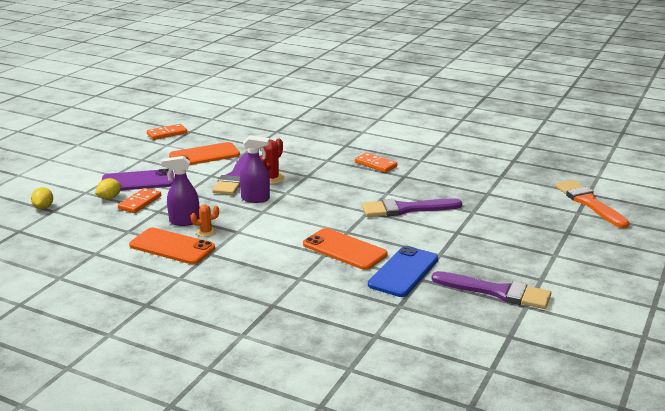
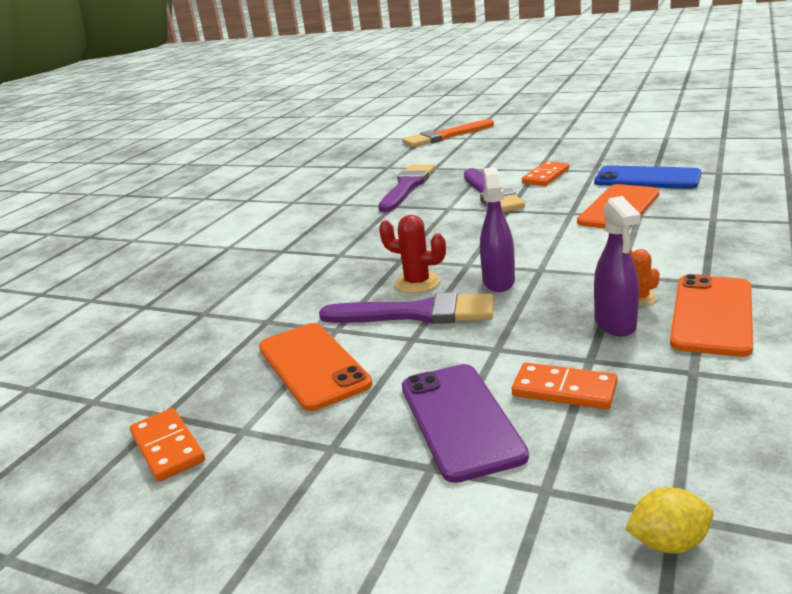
camera: 90 degrees left, 0 degrees up
(109, 198) = (560, 439): yellow lemon -> none
(376, 164) = (356, 224): orange domino -> orange domino (545, 176)
(496, 292) = (651, 147): purple brush -> purple brush (407, 186)

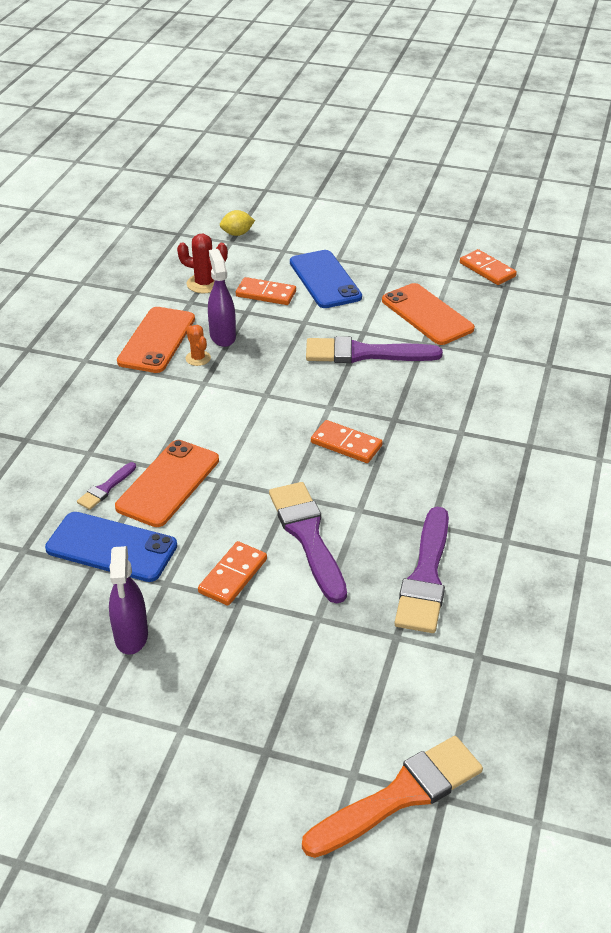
camera: 170 degrees right, 15 degrees up
(417, 283) = (371, 386): red cactus -> red cactus (204, 284)
(453, 240) = (346, 444): none -> orange domino
(460, 420) = (325, 280): purple phone -> blue phone
(498, 282) = (301, 382): purple spray bottle -> purple spray bottle (131, 636)
(676, 202) = (106, 488): none -> purple brush

